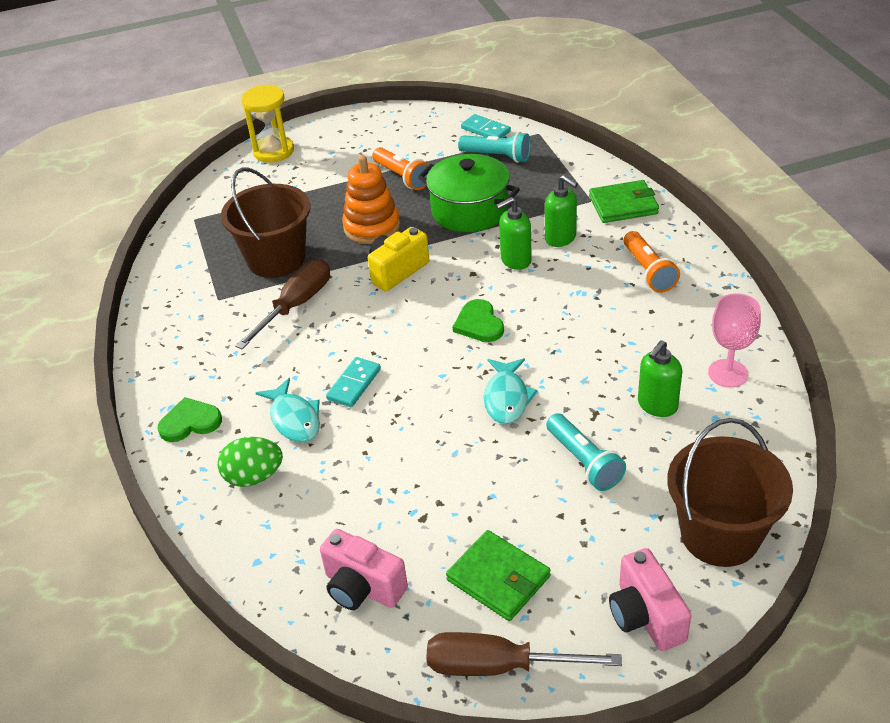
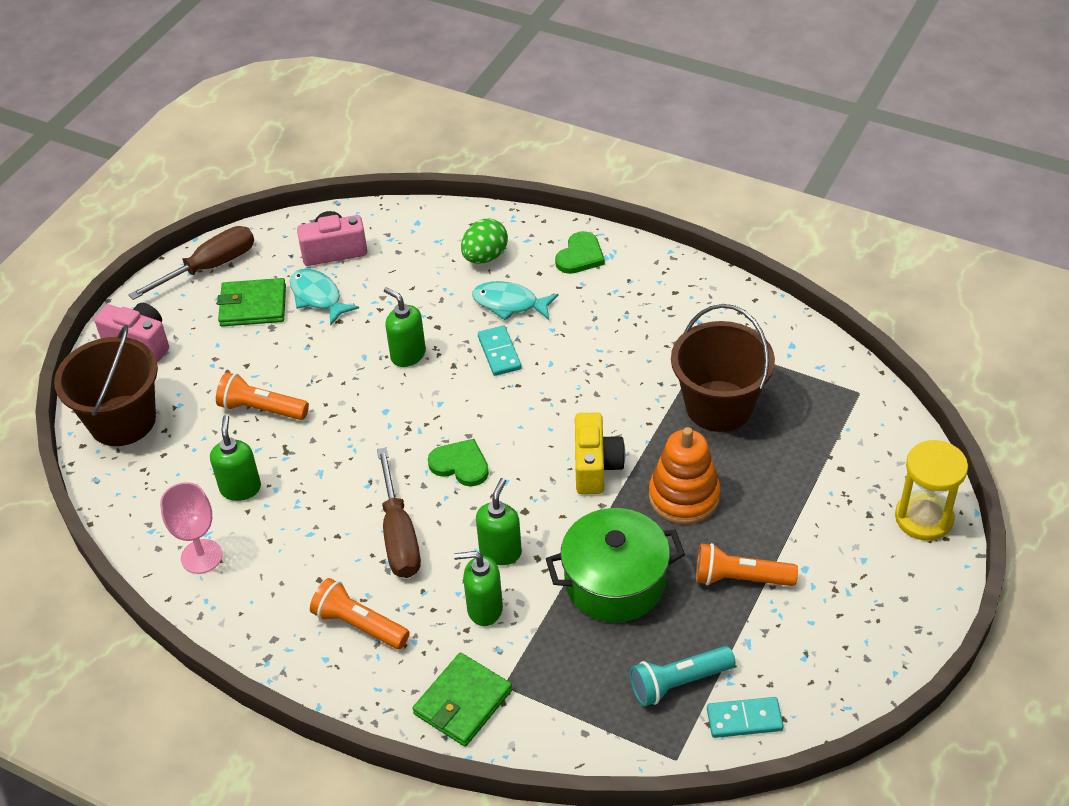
camera: 135 degrees right, 5 degrees up
(296, 305) = (636, 379): brown screwdriver -> brown screwdriver (399, 535)
(420, 429) = (408, 355): none -> green soap dispenser
(506, 398) = (368, 418): turquoise fish -> turquoise fish (318, 297)
(584, 462) = (261, 409): turquoise flashlight -> orange flashlight

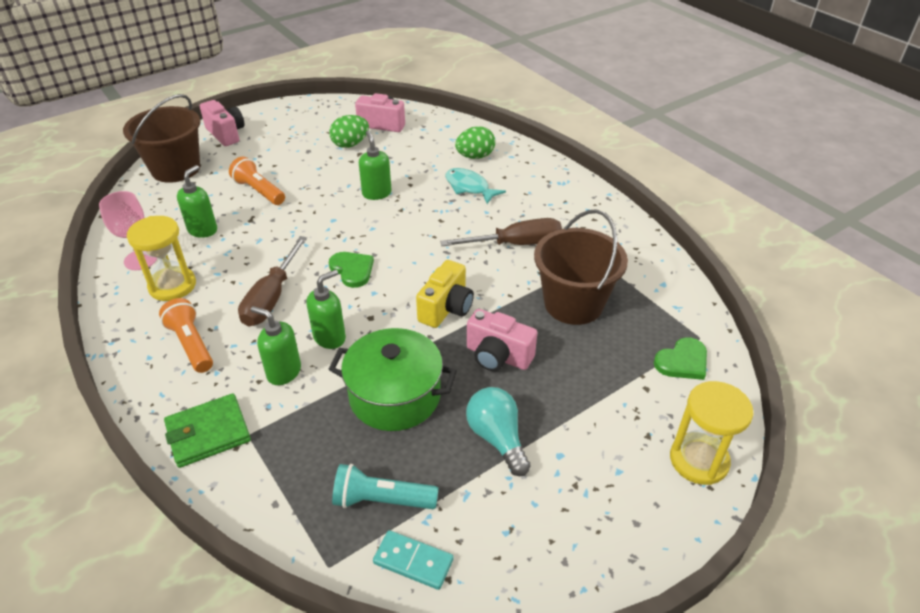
camera: 25 degrees right, 5 degrees down
(210, 267) = (303, 110): brown screwdriver -> brown screwdriver (516, 244)
(253, 306) = (308, 136): green wallet -> none
(272, 570) = (172, 286): none -> yellow hourglass
(318, 297) = (350, 144): turquoise fish -> green egg
(499, 353) = (438, 213): turquoise domino -> none
(580, 256) = (541, 176): green heart -> green heart (682, 361)
(684, 496) = (498, 356): orange stacking toy -> pink camera
(740, 579) = (497, 438): orange flashlight -> turquoise light bulb

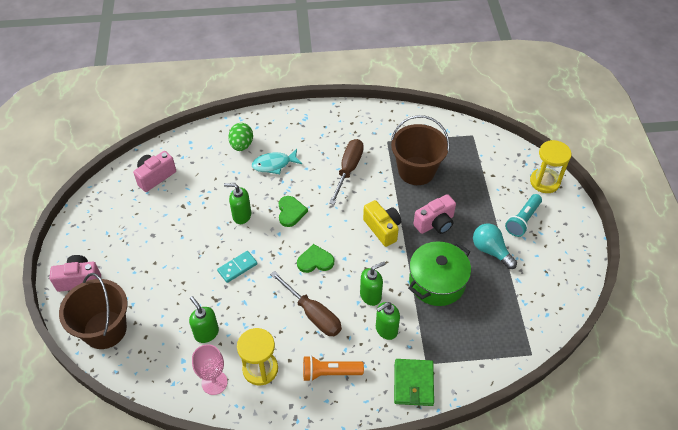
camera: 60 degrees left, 10 degrees up
(259, 191) = (183, 283): orange flashlight -> none
(330, 337) = (371, 296): green soap dispenser -> green soap dispenser turned 75 degrees clockwise
(350, 144) = (166, 206): green egg -> none
(381, 500) = (504, 316): turquoise flashlight -> turquoise flashlight (523, 220)
(413, 561) = (545, 318): turquoise domino -> turquoise domino (237, 267)
(497, 438) = (491, 251): turquoise light bulb -> turquoise light bulb turned 45 degrees clockwise
(682, 361) = (484, 151): green heart -> green heart (291, 212)

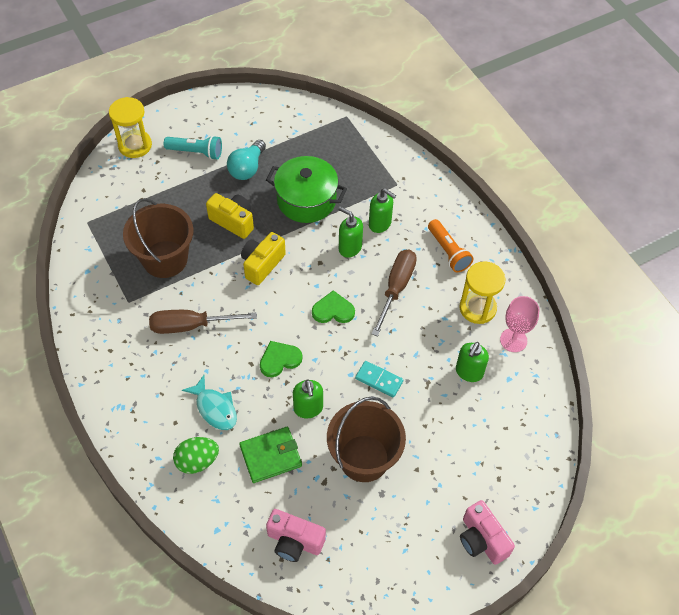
camera: 115 degrees left, 5 degrees up
(105, 329) = (521, 473): brown bucket -> brown bucket (364, 458)
(315, 261) = (333, 310): green heart -> green heart turned 120 degrees clockwise
(413, 383) = (421, 188): green wallet -> green wallet (270, 456)
(435, 223) = (233, 221): pink camera -> yellow camera

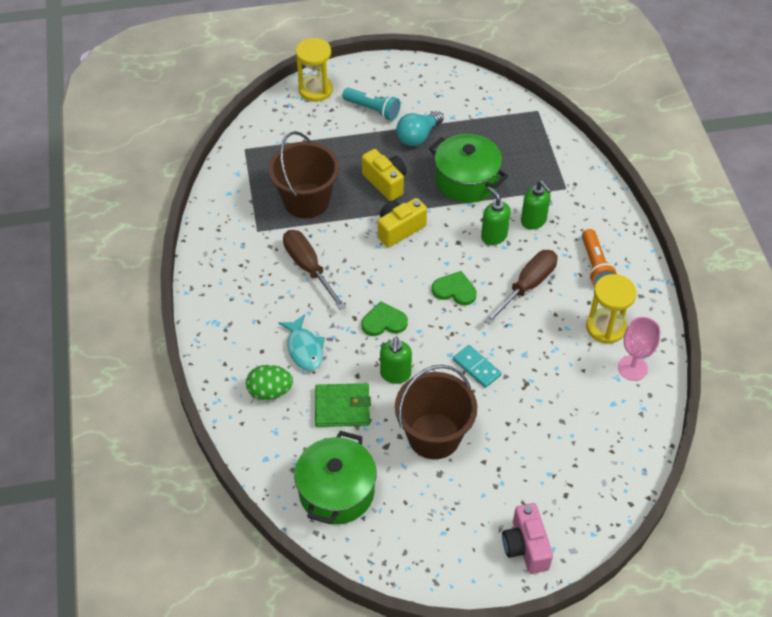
camera: 20 degrees right, 5 degrees down
(190, 326) = (308, 268): brown screwdriver -> brown screwdriver turned 45 degrees clockwise
(294, 541) = (336, 491): pink camera -> green pot
(469, 372) = (573, 386): green soap dispenser -> none

